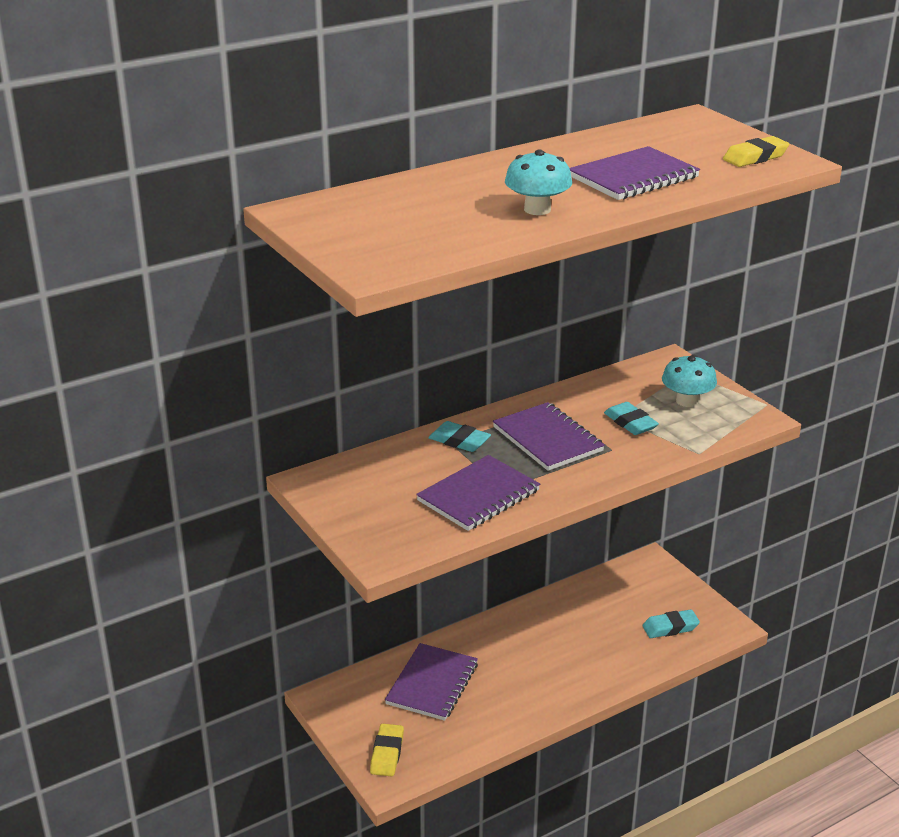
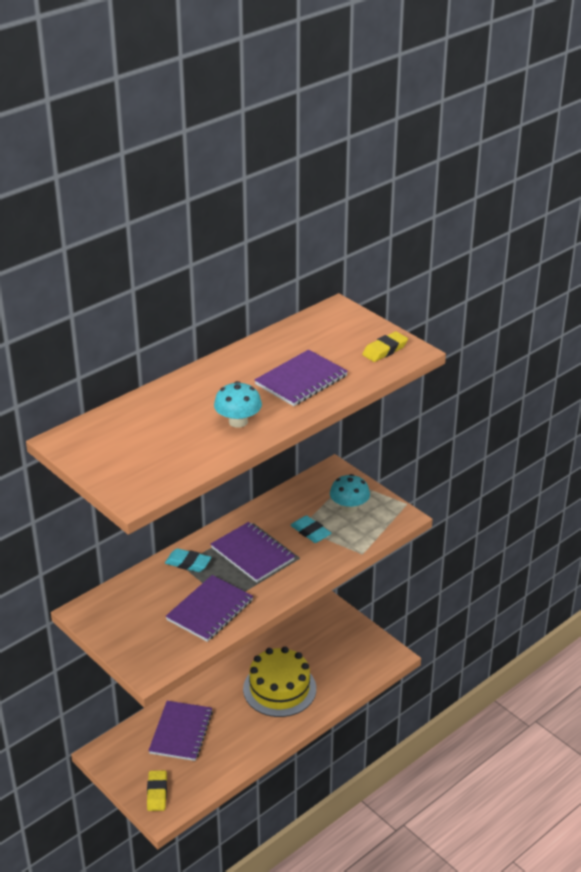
camera: 10 degrees left, 5 degrees up
(571, 648) = (279, 689): none -> yellow cake
(670, 628) = (350, 662): turquoise eraser -> none

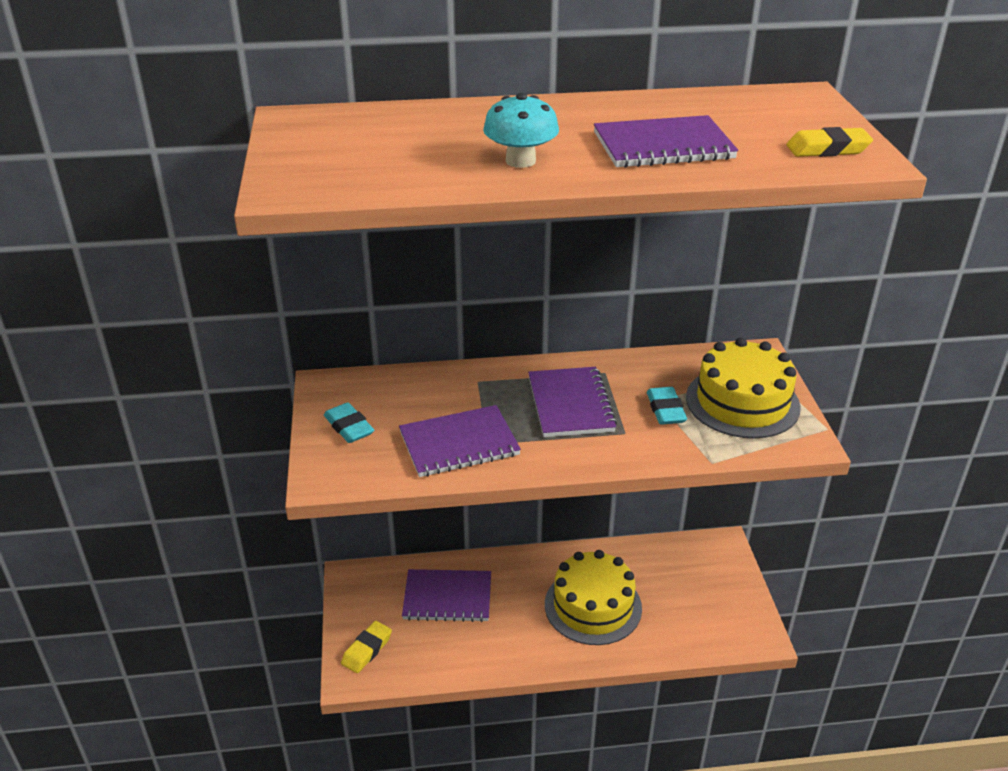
camera: 35 degrees right, 0 degrees up
(181, 732) = (447, 597): purple notebook -> purple notebook turned 45 degrees clockwise
(188, 563) = (486, 383): turquoise eraser -> turquoise eraser (349, 427)
(349, 507) = (742, 402): turquoise mushroom -> yellow cake

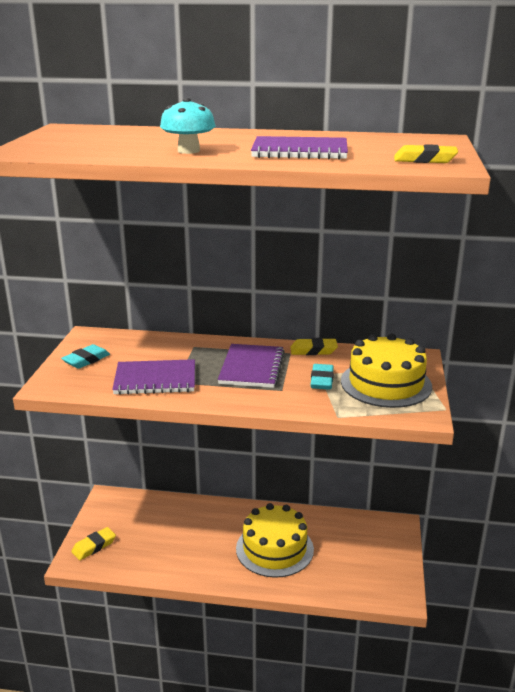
camera: 15 degrees right, 10 degrees down
(349, 427) = (86, 360): turquoise eraser -> turquoise eraser turned 60 degrees clockwise
(447, 597) = (168, 523): purple notebook -> none
(631, 364) = (313, 350): none -> yellow eraser

